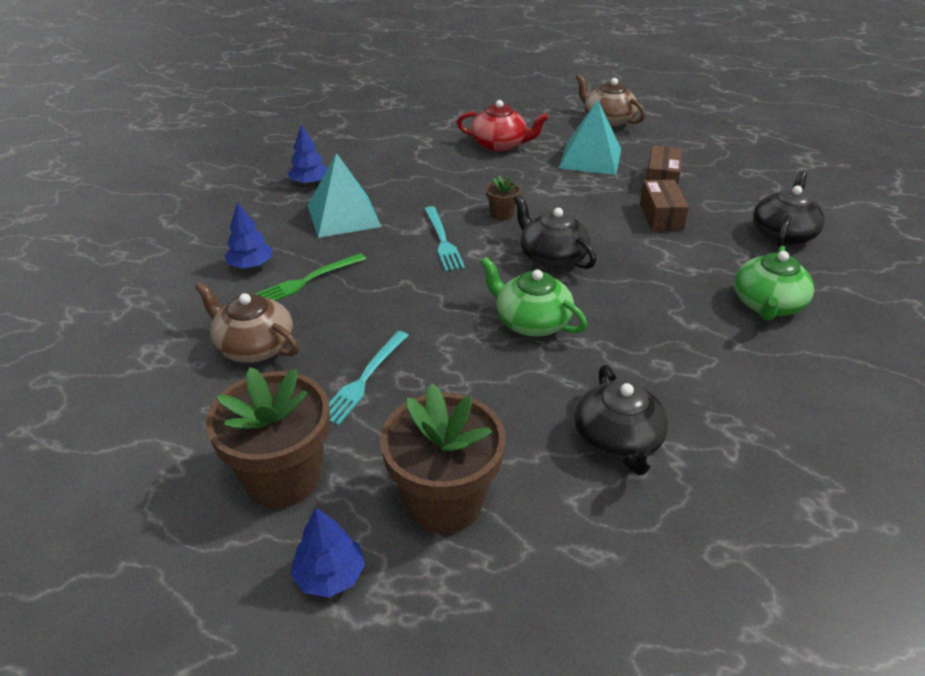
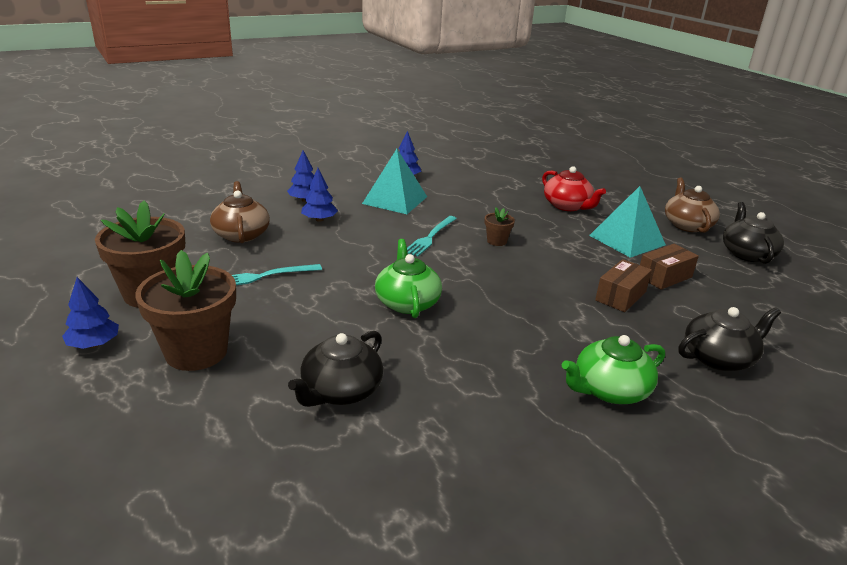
camera: 40 degrees right, 10 degrees down
(307, 280) = (319, 219): green fork -> blue tree
(552, 257) = (487, 278): black teapot -> black teapot (747, 254)

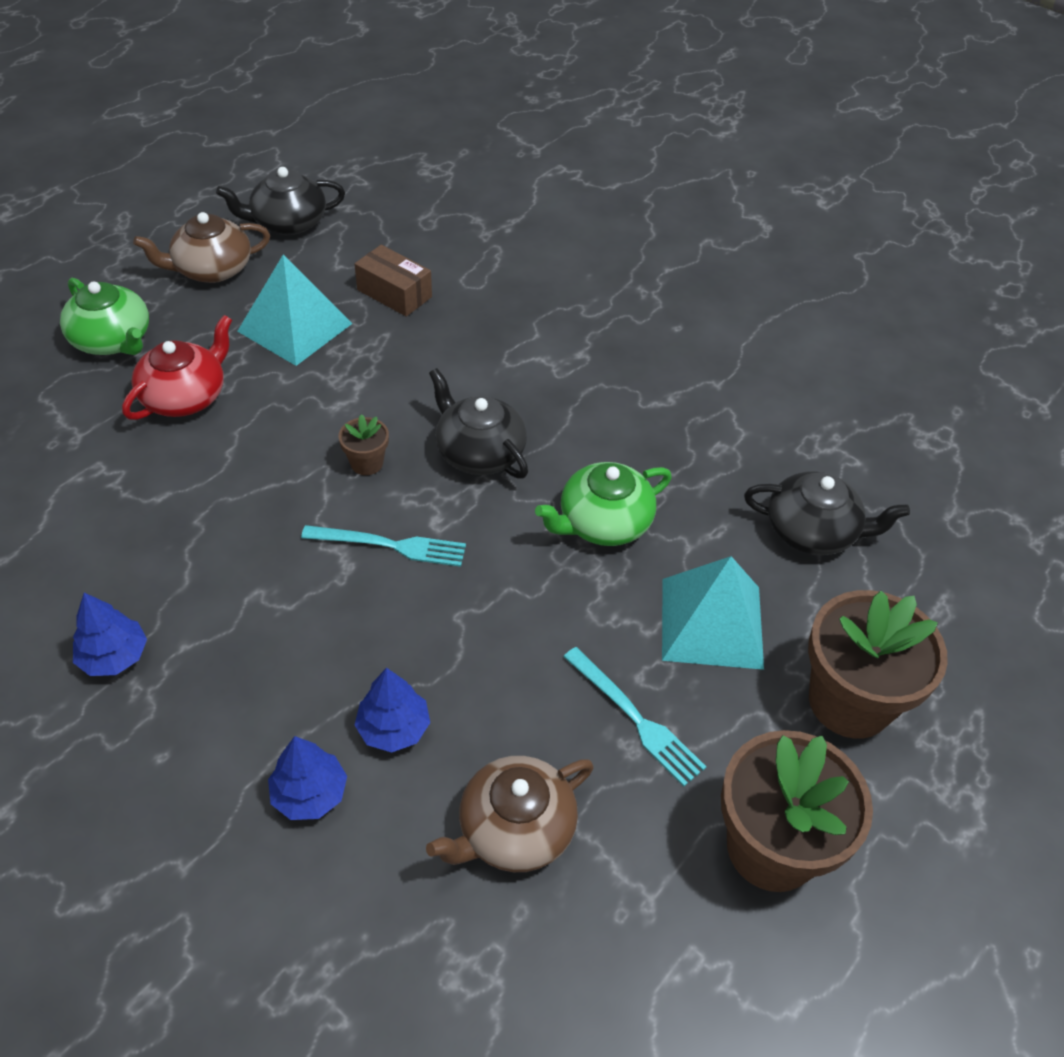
camera: 110 degrees left, 20 degrees up
(94, 344) = (920, 833): blue tree -> none
(395, 200) = (249, 638): turquoise pyramid -> turquoise pyramid (711, 623)
(609, 390) = (665, 332): green teapot -> green teapot (113, 340)
(621, 296) = (468, 329): brown box -> none
(718, 358) = (558, 260): black teapot -> black teapot (479, 452)

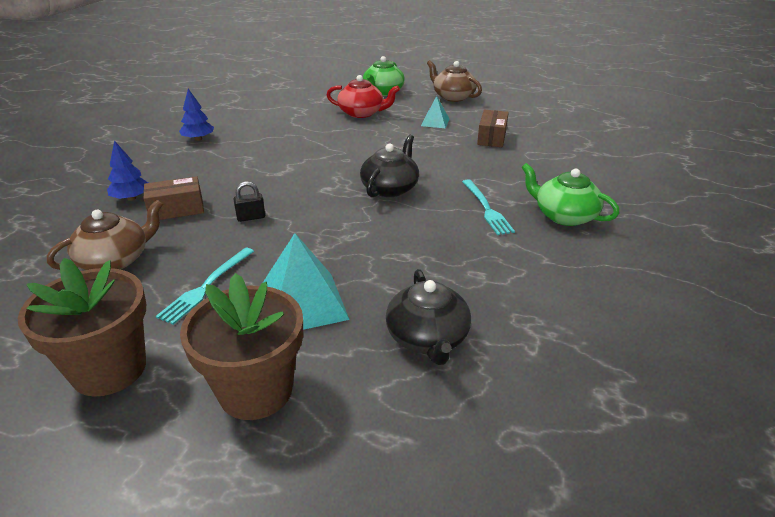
camera: 70 degrees right, 15 degrees down
(288, 223) = (510, 102): black teapot -> none
(295, 327) = (435, 122): turquoise pyramid -> turquoise pyramid, size x0.54
(367, 463) = (354, 161): brown flower pot -> none
(389, 545) = (300, 180): turquoise fork -> turquoise fork (486, 208)
(393, 728) = (177, 209): blue tree -> brown box
(474, 633) = (251, 217): none -> black padlock
(514, 829) = (115, 260): brown teapot -> brown teapot turned 105 degrees clockwise
(603, 523) = (365, 241): green teapot -> green teapot (564, 216)

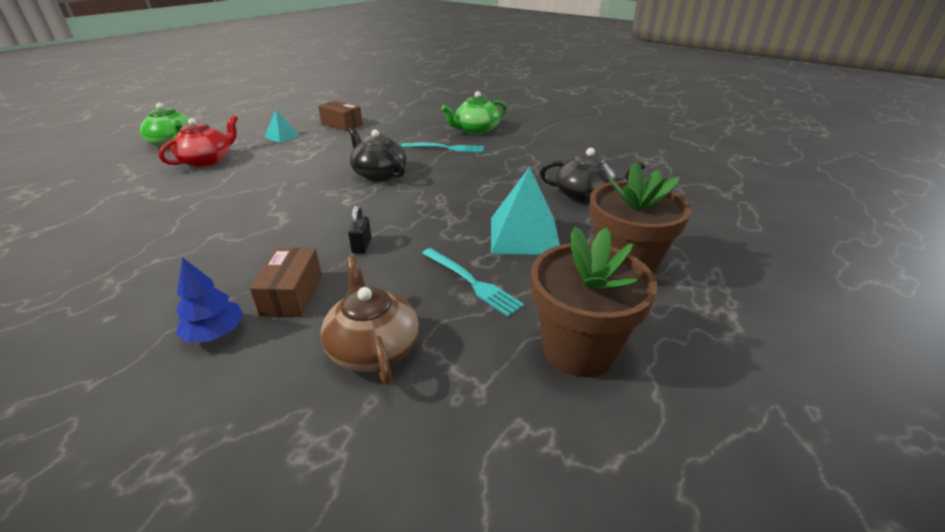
camera: 70 degrees left, 0 degrees up
(198, 139) = (102, 267): blue tree -> none
(453, 97) = (242, 120): brown teapot -> none

